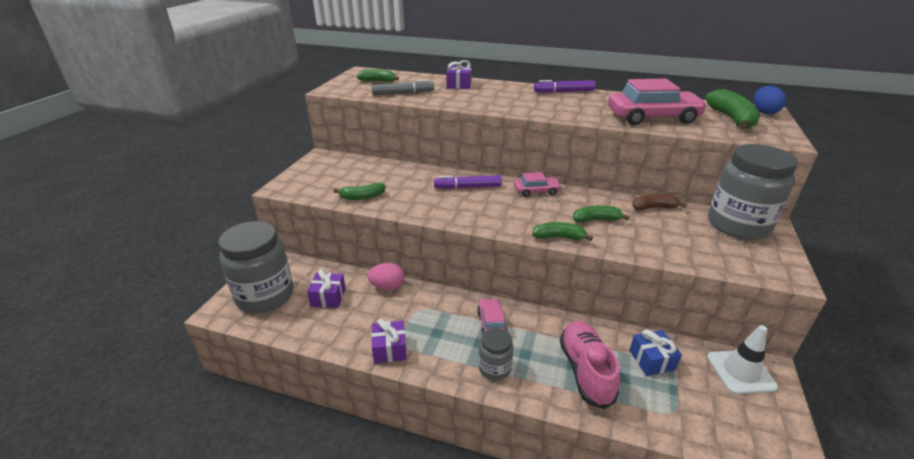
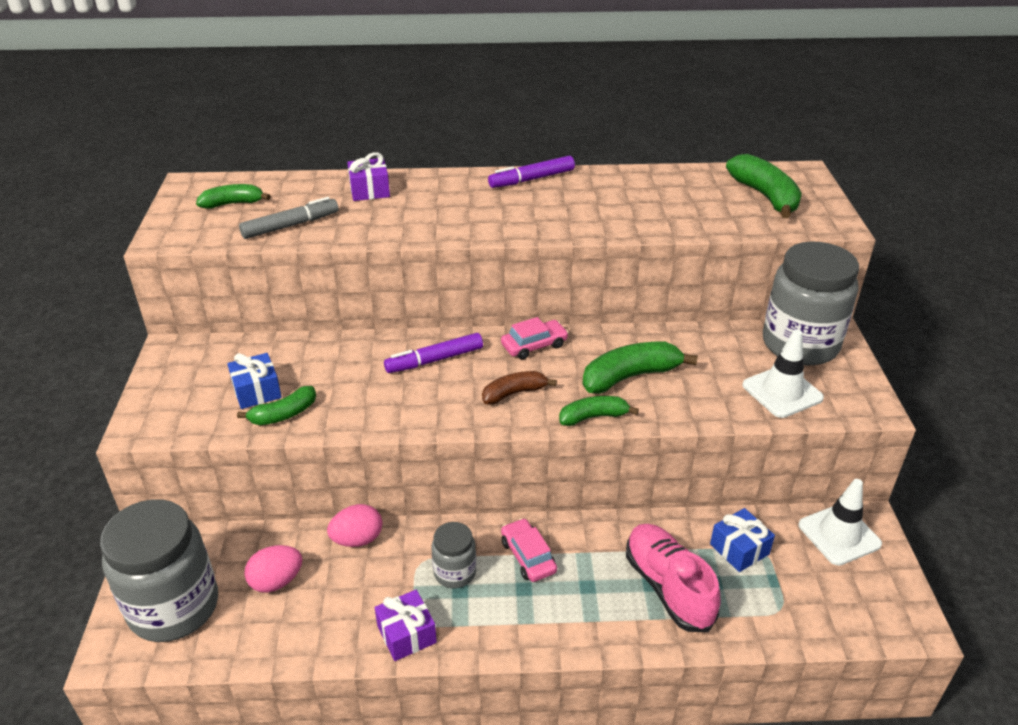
camera: 20 degrees left, 5 degrees up
(328, 297) = (276, 581): purple gift -> pink egg
(354, 183) = (257, 391): none -> blue gift
(494, 368) = (557, 618): grey jar -> grey jar (455, 572)
(596, 220) = (630, 376): green banana -> green banana, size x1.61
(652, 117) = (668, 211): pink car -> none
(654, 207) = (695, 339): brown banana -> brown banana (514, 393)
(713, 251) = (782, 392): none -> white traffic cone
(764, 112) = (799, 175): blue egg -> none

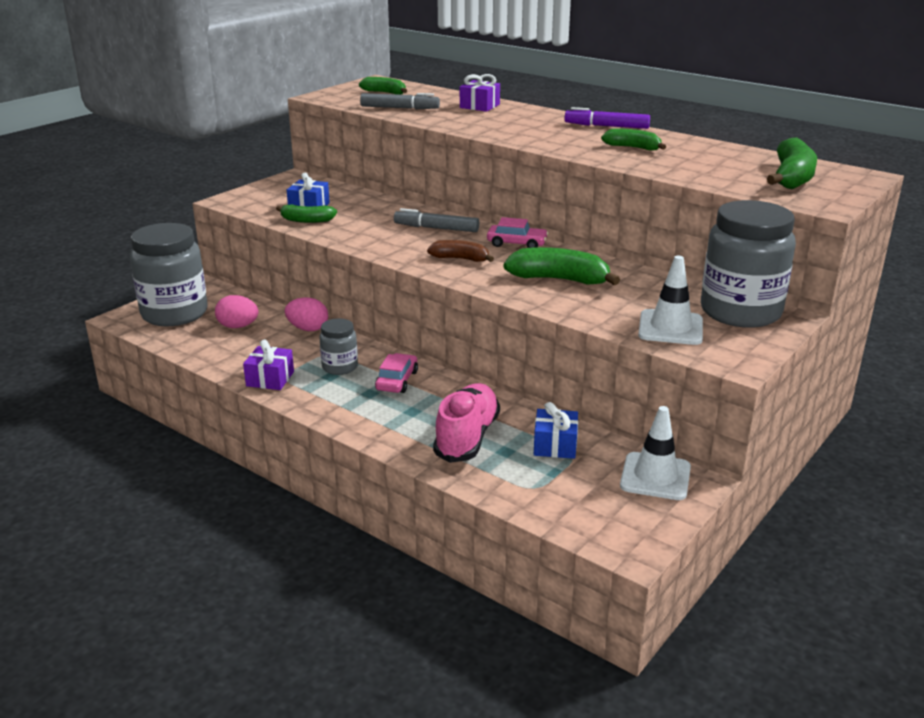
camera: 40 degrees right, 10 degrees down
(435, 360) = (437, 228): purple marker -> grey marker
(593, 417) = (494, 287): green banana -> green banana (633, 148)

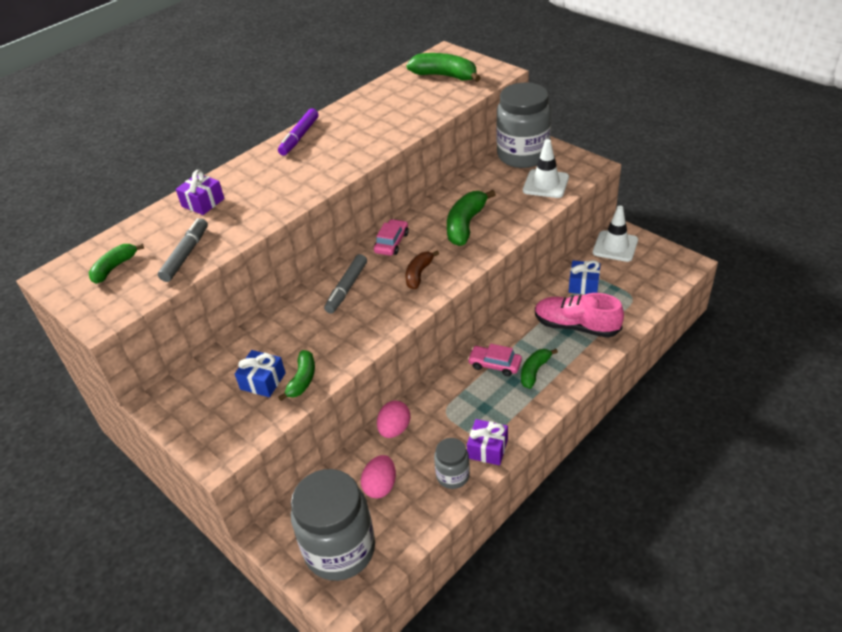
camera: 80 degrees left, 15 degrees up
(340, 367) = (470, 401): grey jar -> grey jar (452, 476)
(633, 148) = (362, 129): green banana -> green banana (534, 371)

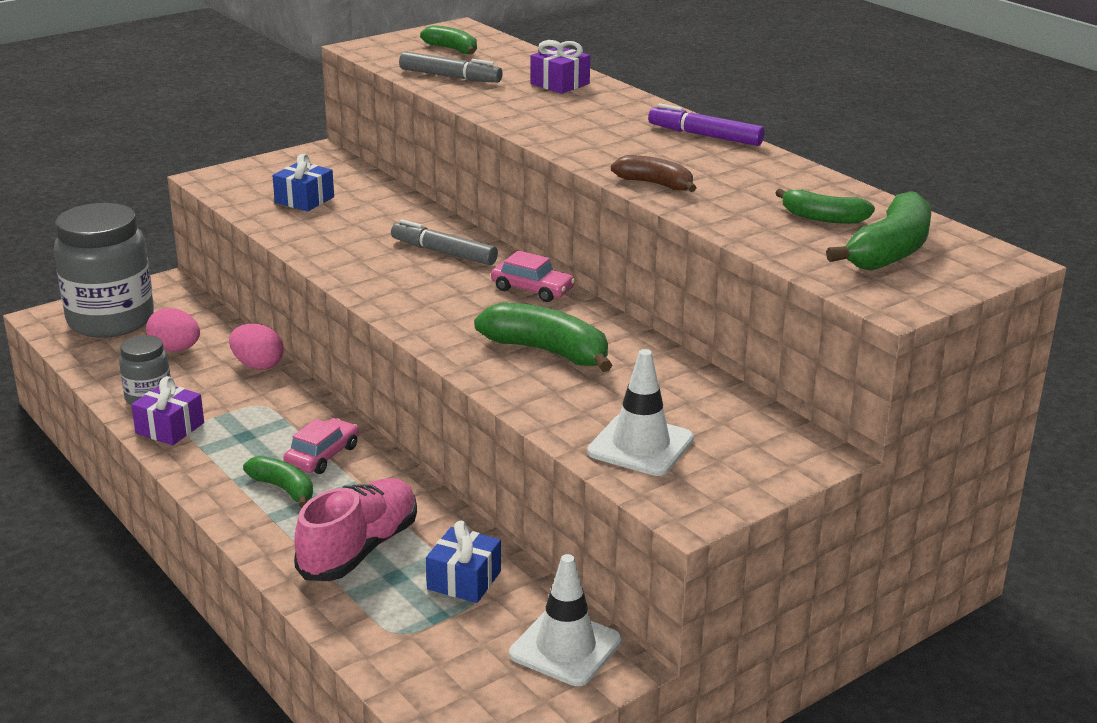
camera: 95 degrees right, 15 degrees down
(302, 380) = (287, 220): green banana -> green banana (823, 218)
(419, 274) = (441, 302): brown banana -> brown banana (655, 184)
(523, 155) = (757, 437): grey jar -> none

